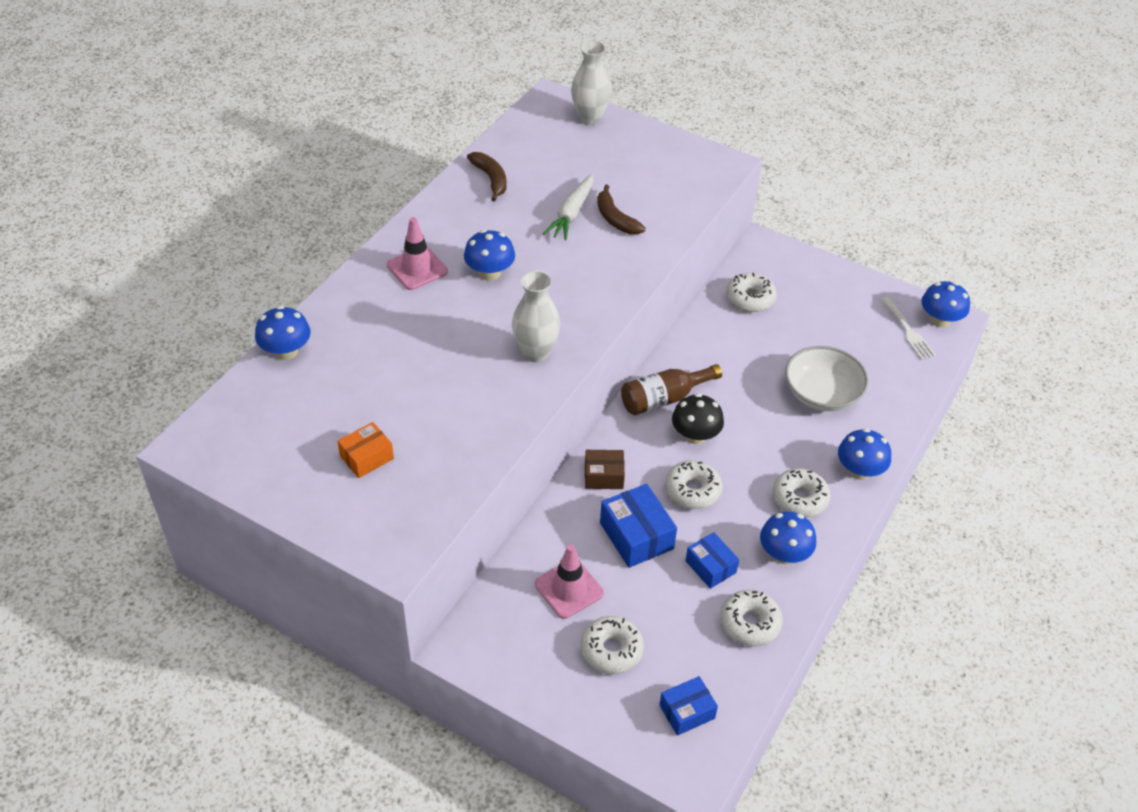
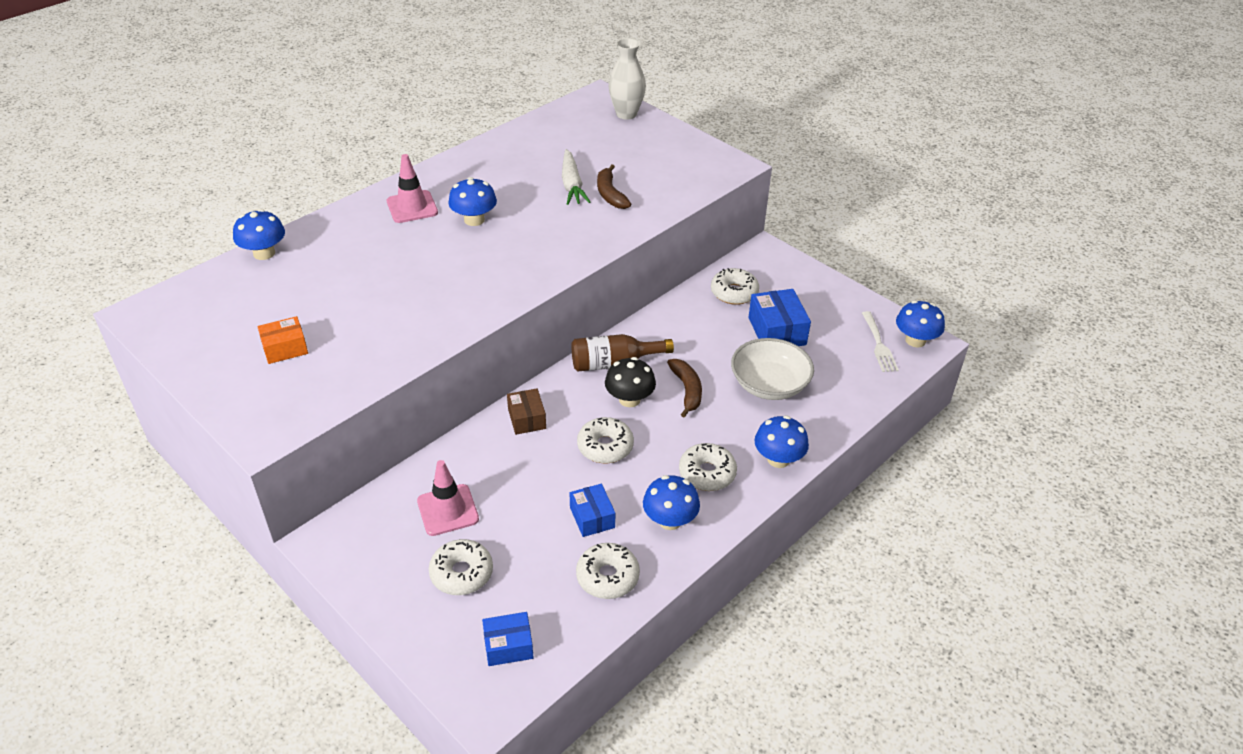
camera: 15 degrees right, 5 degrees down
(491, 179) = (514, 148): brown banana -> brown banana (687, 390)
(535, 352) = (482, 289): white vase -> none
(571, 214) = (572, 185): white carrot -> white carrot turned 45 degrees counterclockwise
(604, 476) = (527, 419): brown box -> brown box turned 60 degrees clockwise
(636, 536) = (533, 476): blue box -> blue box (777, 331)

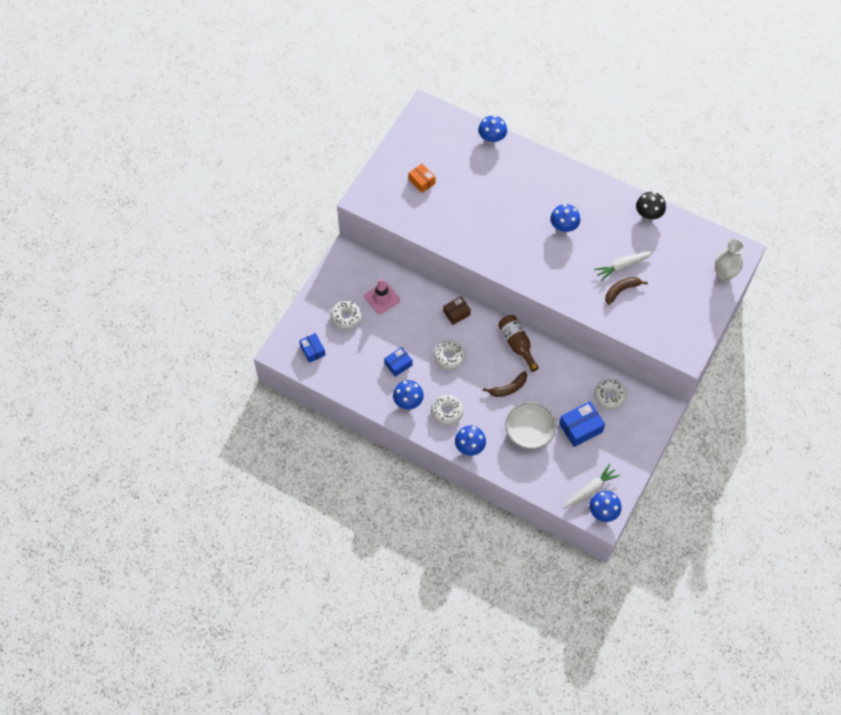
camera: 75 degrees right, 20 degrees up
(412, 207) = (563, 190): pink traffic cone -> none
(607, 577) = (363, 381): white donut -> none
(629, 399) = (490, 360): black mushroom -> black mushroom (648, 214)
(879, 345) = (590, 490): white fork -> white carrot

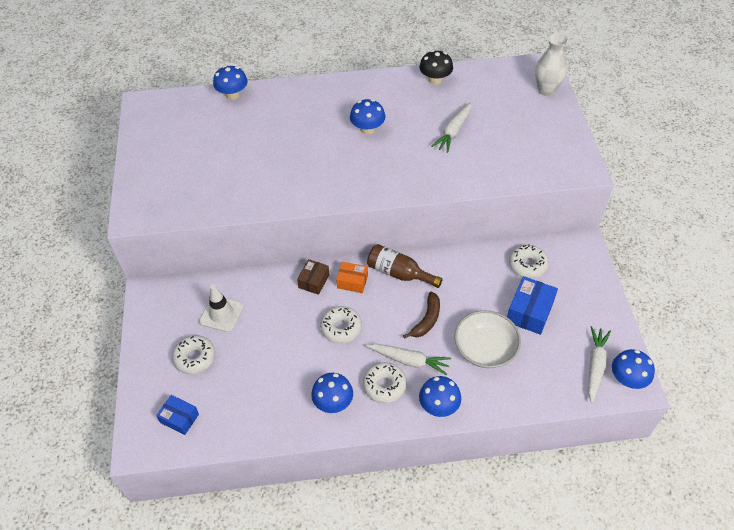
camera: 35 degrees left, 10 degrees down
(382, 298) = (221, 314): pink traffic cone -> white traffic cone
(398, 364) = (291, 370): blue box -> none
(422, 181) = (189, 166): orange box -> orange box (352, 282)
(475, 407) = (409, 360): none -> white carrot
(621, 290) = (472, 151): brown banana -> none

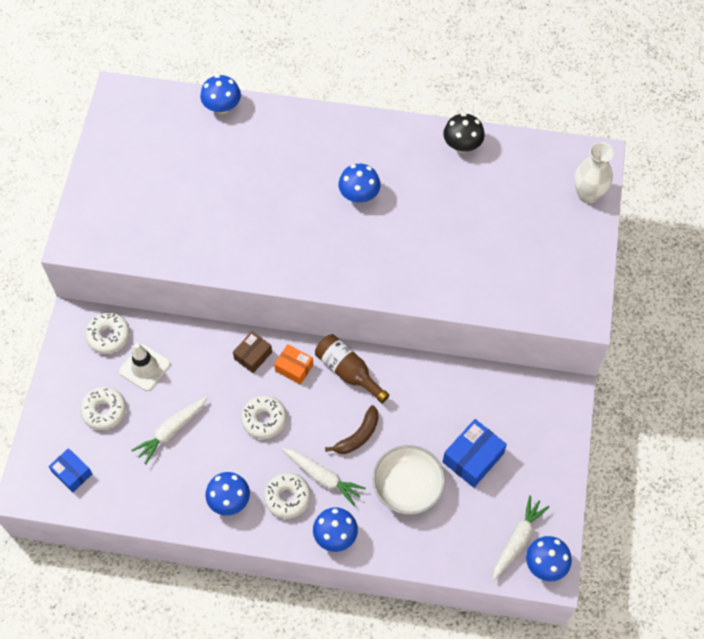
camera: 15 degrees right, 10 degrees up
(453, 131) = (455, 224): white carrot -> white carrot (171, 431)
(527, 265) = (494, 401): white donut -> white donut (108, 336)

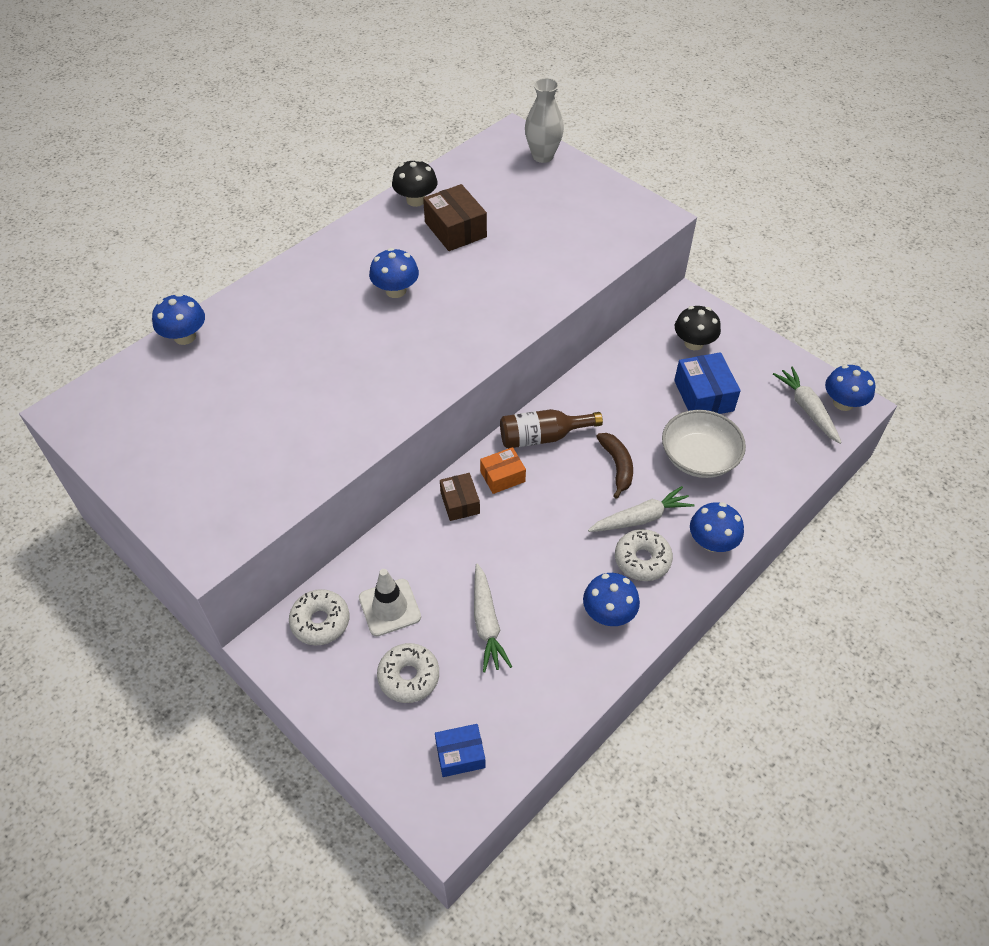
camera: 55 degrees left, 10 degrees down
(264, 419) = (540, 532): white donut -> none
(452, 190) = (455, 229): none -> brown box
(524, 422) = (694, 343): none -> black mushroom

